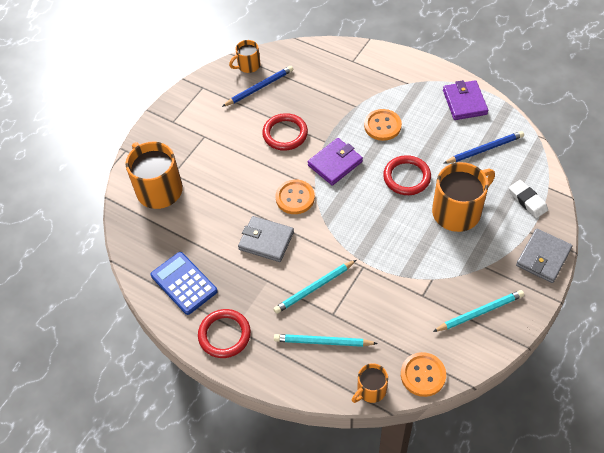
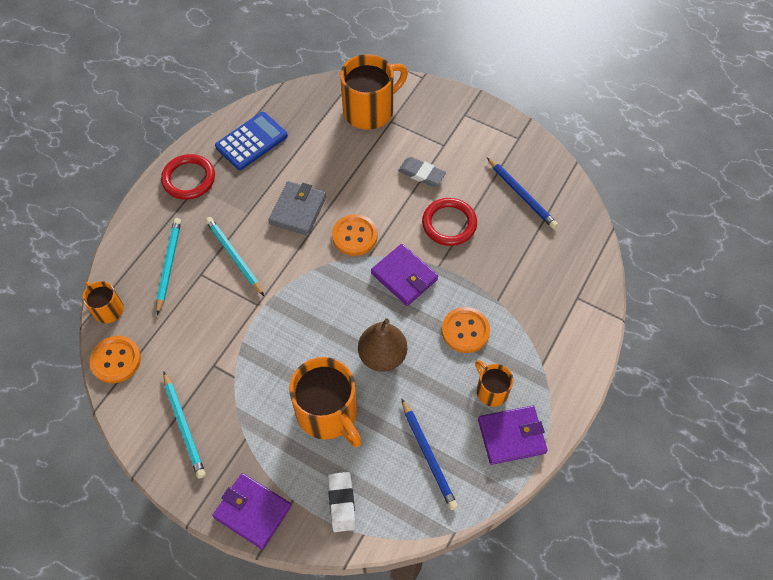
camera: 85 degrees right, 5 degrees up
(233, 151) = (421, 174): none -> grey eraser
(248, 65) = (557, 181): orange mug -> orange mug (491, 390)
(407, 177) = (382, 356): red ring -> brown pear
(527, 200) = (342, 502): white eraser -> white eraser turned 60 degrees counterclockwise
(543, 257) = (252, 511): grey wallet -> purple wallet

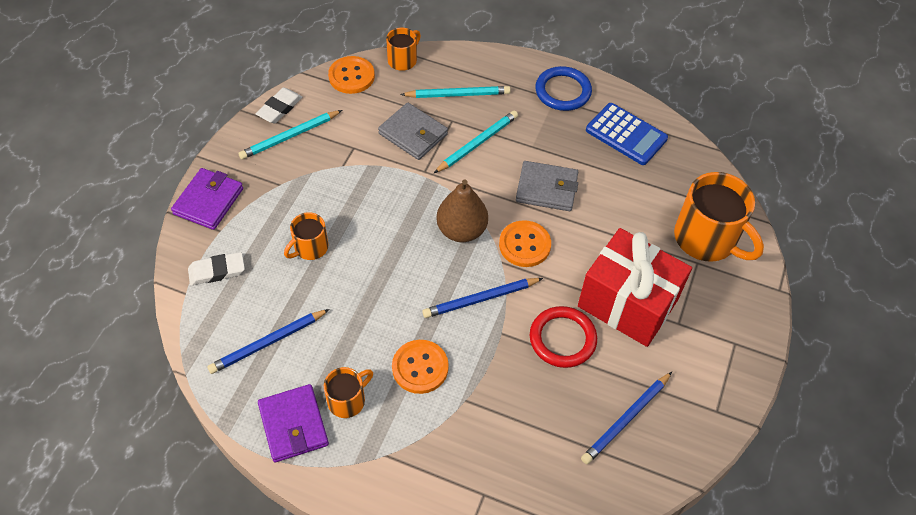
camera: 80 degrees right, 5 degrees down
(141, 435) = (279, 108): none -> white eraser
(189, 179) = (563, 91): red ring -> blue ring
(209, 310) = (413, 134): none -> grey wallet
(328, 413) = (310, 248): orange mug -> orange mug, size x0.53
(382, 356) = (379, 288): brown pear -> brown pear (461, 230)
(404, 276) = (481, 299): purple wallet -> blue pencil
(421, 174) = (627, 303): grey eraser -> red gift

